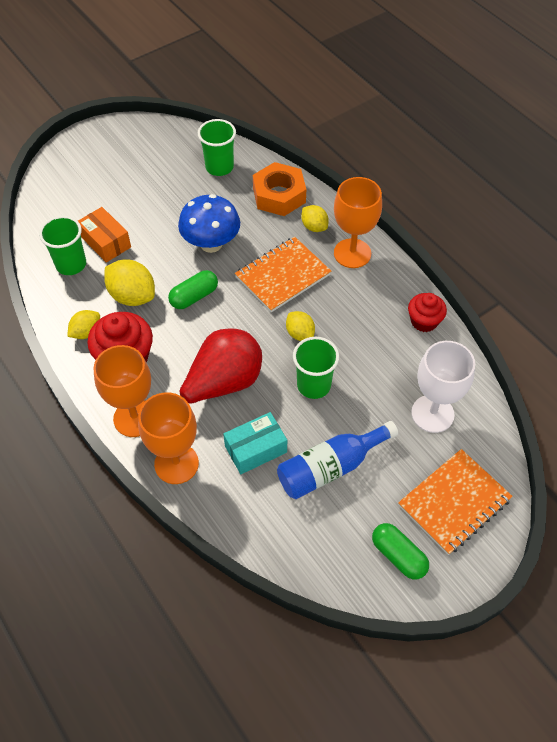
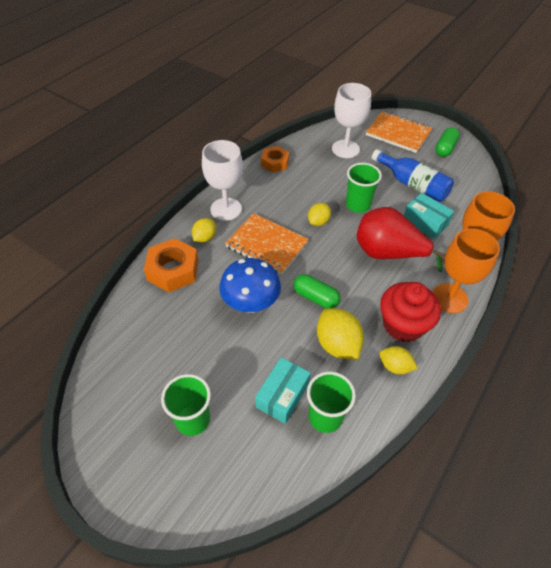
camera: 110 degrees left, 5 degrees down
(106, 242) = (282, 395): orange box -> turquoise box
(132, 296) = (337, 344): yellow lemon -> yellow lemon turned 45 degrees counterclockwise
(219, 167) = (145, 328): green cup -> green cup (193, 419)
(352, 253) = (226, 209): orange goblet -> white goblet
(424, 321) = (274, 163): red cupcake -> orange nut

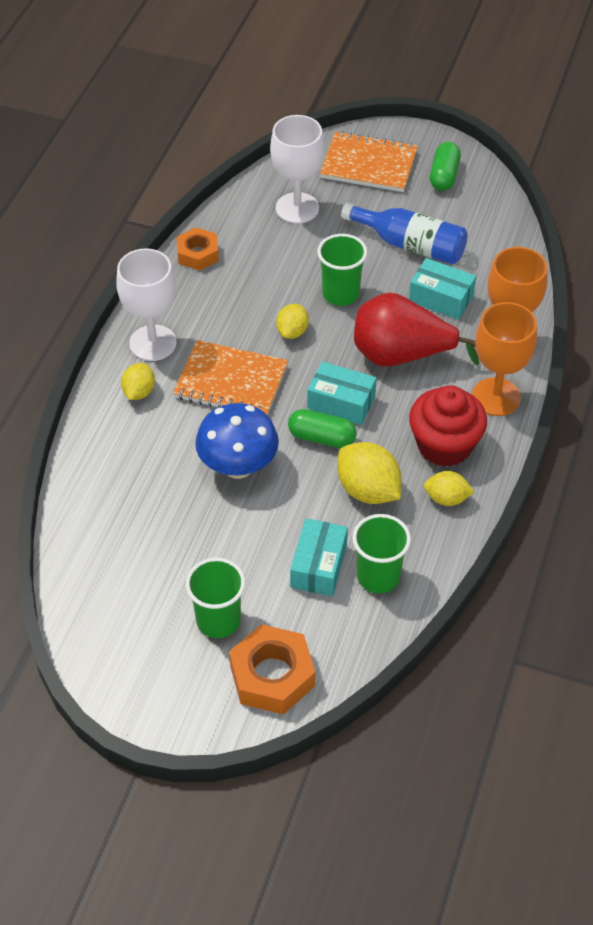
camera: 15 degrees left, 0 degrees up
(173, 270) = (113, 447): orange nut -> orange nut (272, 676)
(337, 276) = (341, 403): none -> turquoise box

